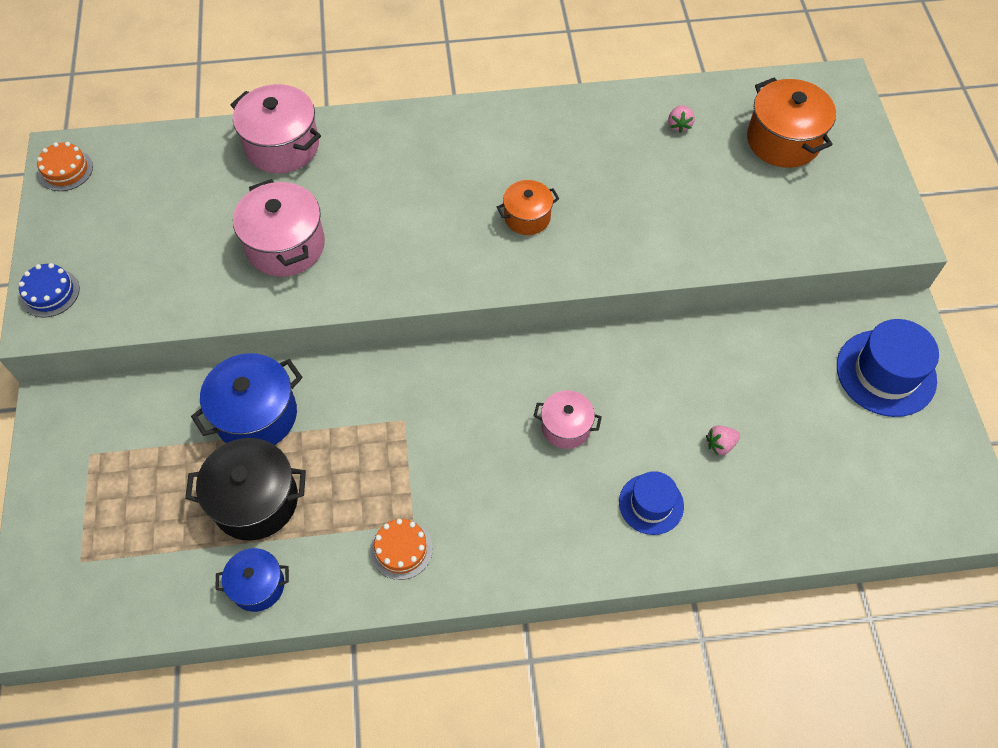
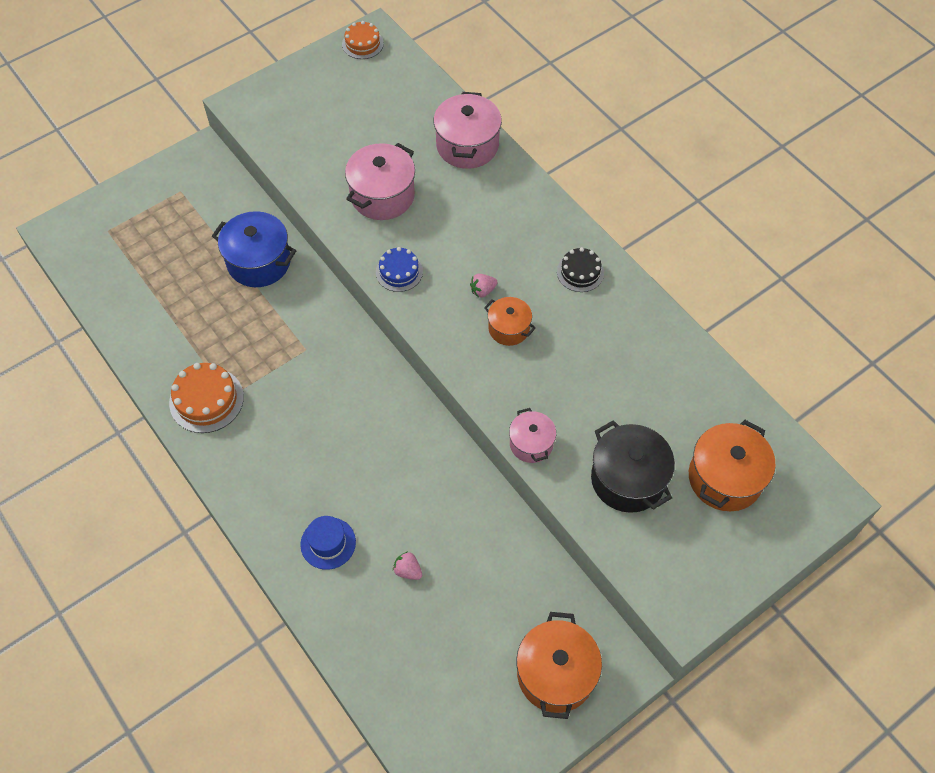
camera: 60 degrees right, 0 degrees up
(50, 293) = (263, 95): blue cake -> blue cake (399, 272)
(255, 501) = (196, 297): black pot -> black pot (627, 479)
(258, 585) = (139, 332): blue pot -> none
(401, 549) = (206, 400): orange cake -> orange cake, size x1.53
(502, 133) = (580, 272): none -> black cake
(566, 427) = (360, 455): pink pot -> pink pot (531, 444)
(679, 125) = (682, 391): pink strawberry -> pink strawberry (482, 290)
(886, 373) = (555, 674): blue hat -> orange pot

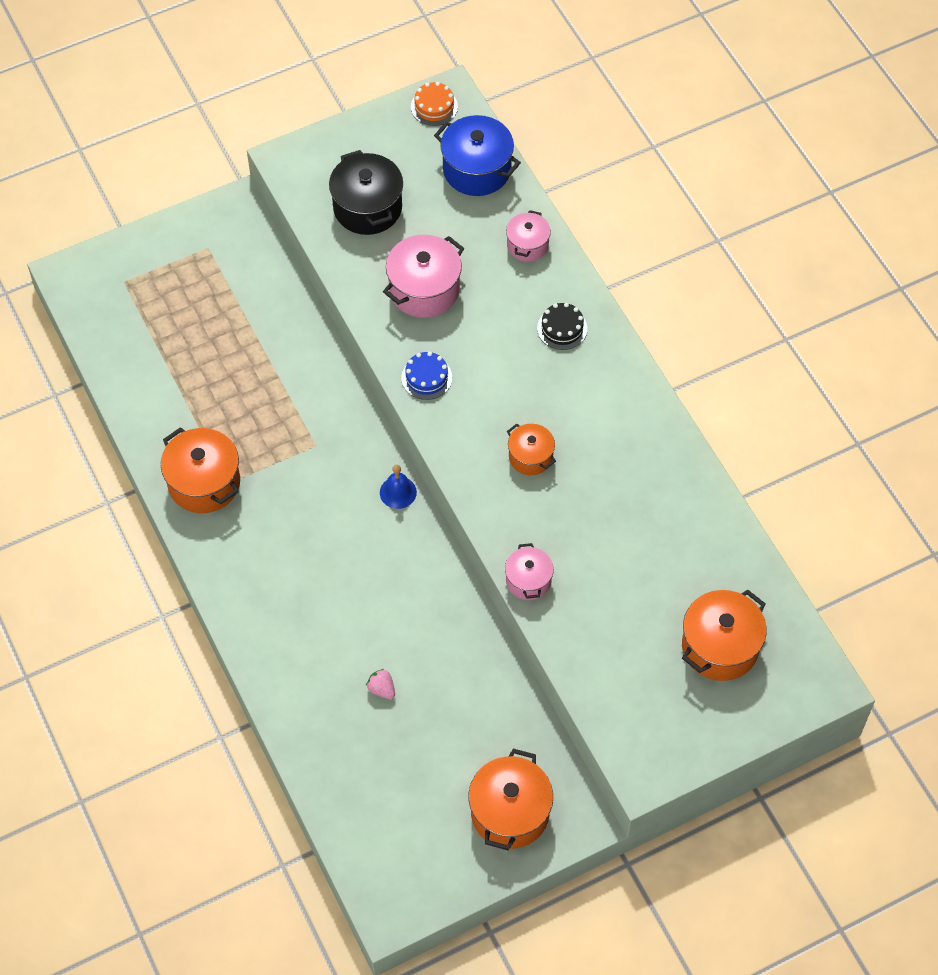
camera: 10 degrees right, 0 degrees up
(206, 400) = (204, 483): orange cake -> orange pot
(259, 262) = (281, 341): blue pot -> blue pot (477, 170)
(328, 543) = (306, 649): blue hat -> none
(389, 381) = (398, 492): none -> blue bell
(467, 145) = (527, 245): pink pot -> pink pot, size x0.60
(482, 290) = (511, 412): pink strawberry -> none
(580, 272) = (620, 407): black cake -> black cake (562, 328)
(627, 479) = (619, 632): black pot -> black pot (367, 208)

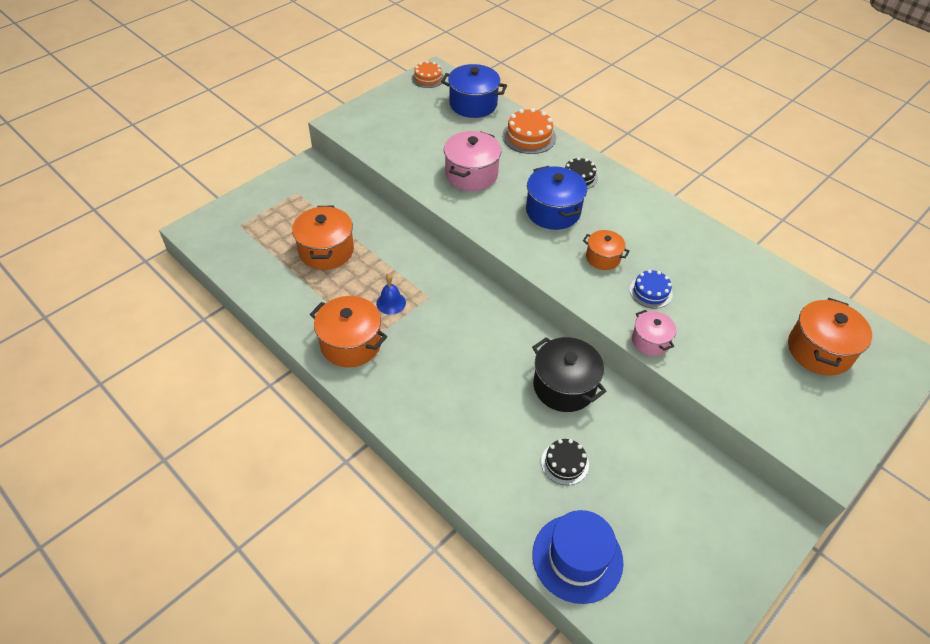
camera: 20 degrees left, 10 degrees down
(348, 787) = (577, 558): none -> blue hat
(367, 208) = (408, 137): black pot -> black pot (564, 386)
(381, 689) = (565, 463): pink strawberry -> black cake
(398, 492) = (506, 313): blue bell -> blue bell (391, 303)
(426, 377) = (500, 225): blue cake -> blue cake (651, 292)
(502, 373) = (553, 211): none -> blue pot
(510, 812) = (723, 536): orange pot -> orange pot (326, 251)
(527, 245) = (529, 136): pink pot -> orange cake

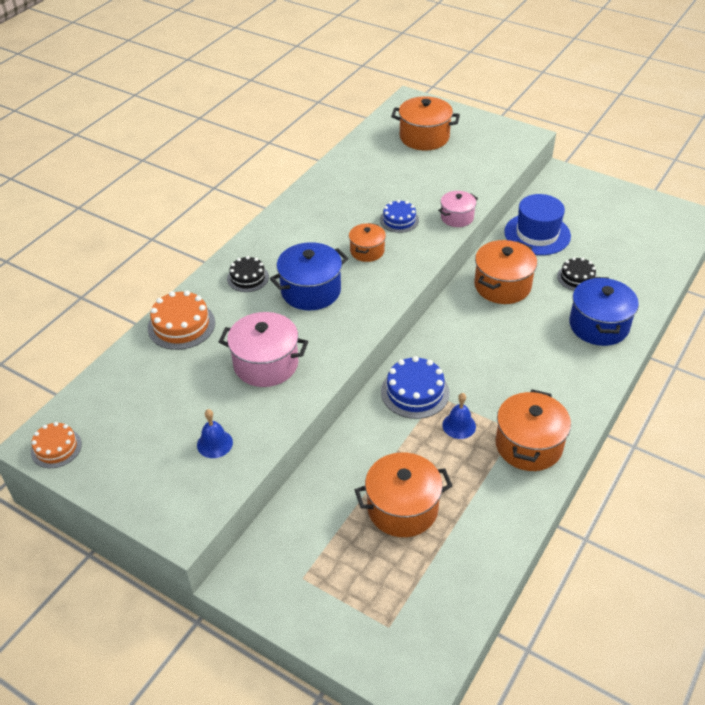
camera: 100 degrees left, 5 degrees down
(402, 142) = (214, 443): none -> blue bell
(438, 283) = (415, 392): none -> blue cake
(473, 104) = (118, 387): blue pot -> blue pot (598, 325)
(564, 386) = (502, 286): black pot -> orange pot
(577, 558) = (650, 263): blue hat -> blue hat (537, 234)

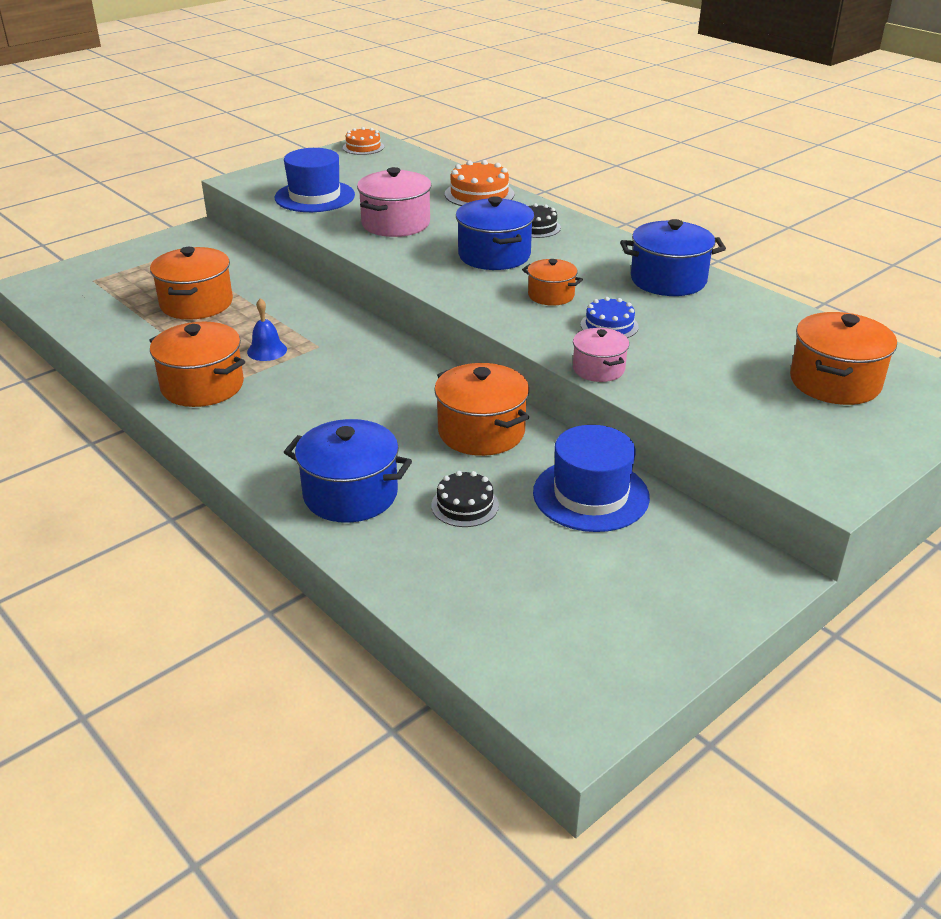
camera: 105 degrees right, 10 degrees down
(214, 443) = (314, 196): blue bell -> blue hat
(320, 203) = (668, 280): none -> blue pot
(415, 392) = (335, 334): blue cake -> none

